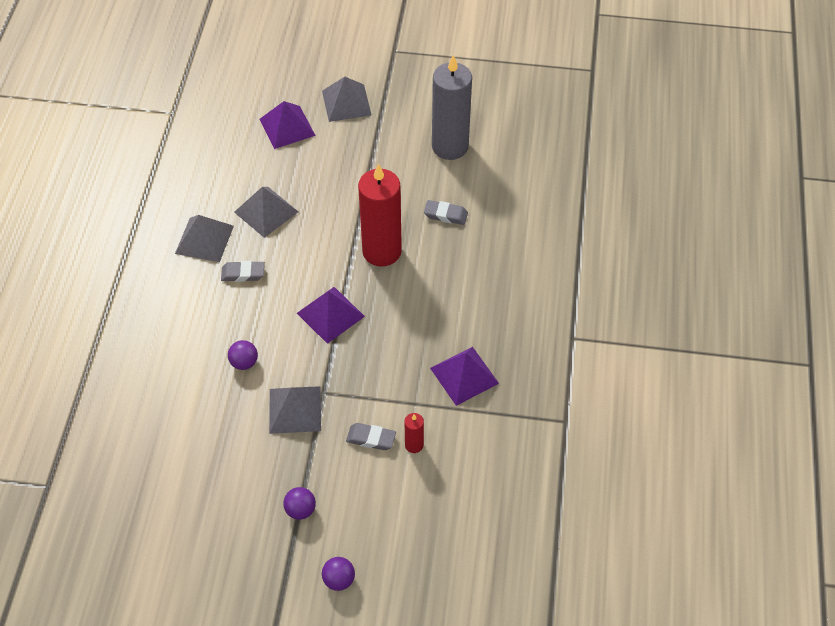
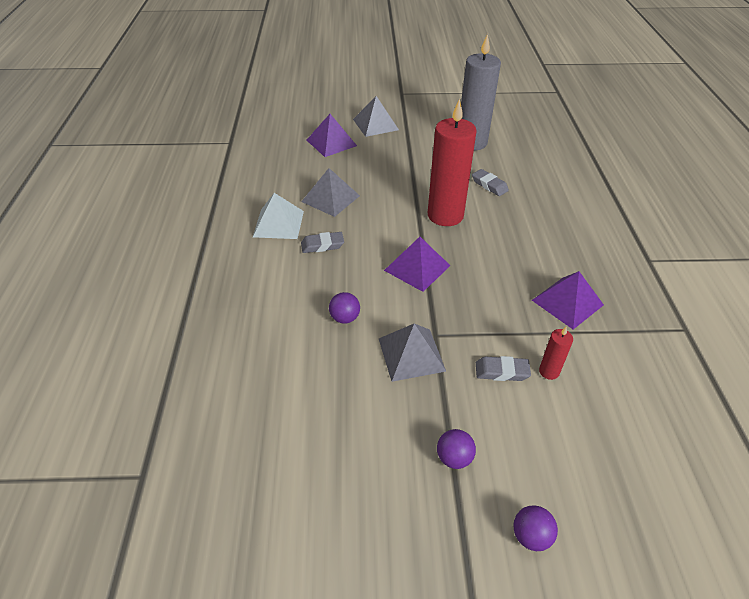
camera: 10 degrees left, 10 degrees down
(204, 239) = (278, 224): grey pyramid -> white pyramid
(445, 215) = (489, 185): grey eraser -> grey eraser turned 45 degrees clockwise

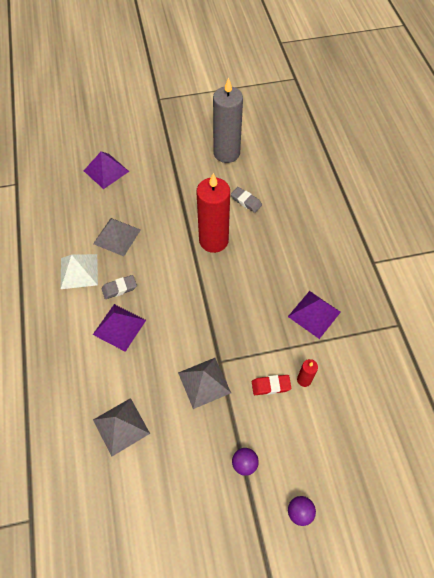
camera: 10 degrees left, 15 degrees up
(345, 318) = (149, 358): purple ball -> none
(375, 124) = (141, 142): grey pyramid -> grey pyramid (121, 426)
(417, 267) = (198, 299): purple pyramid -> purple pyramid (119, 327)
(501, 371) = (271, 386): grey eraser -> red eraser

